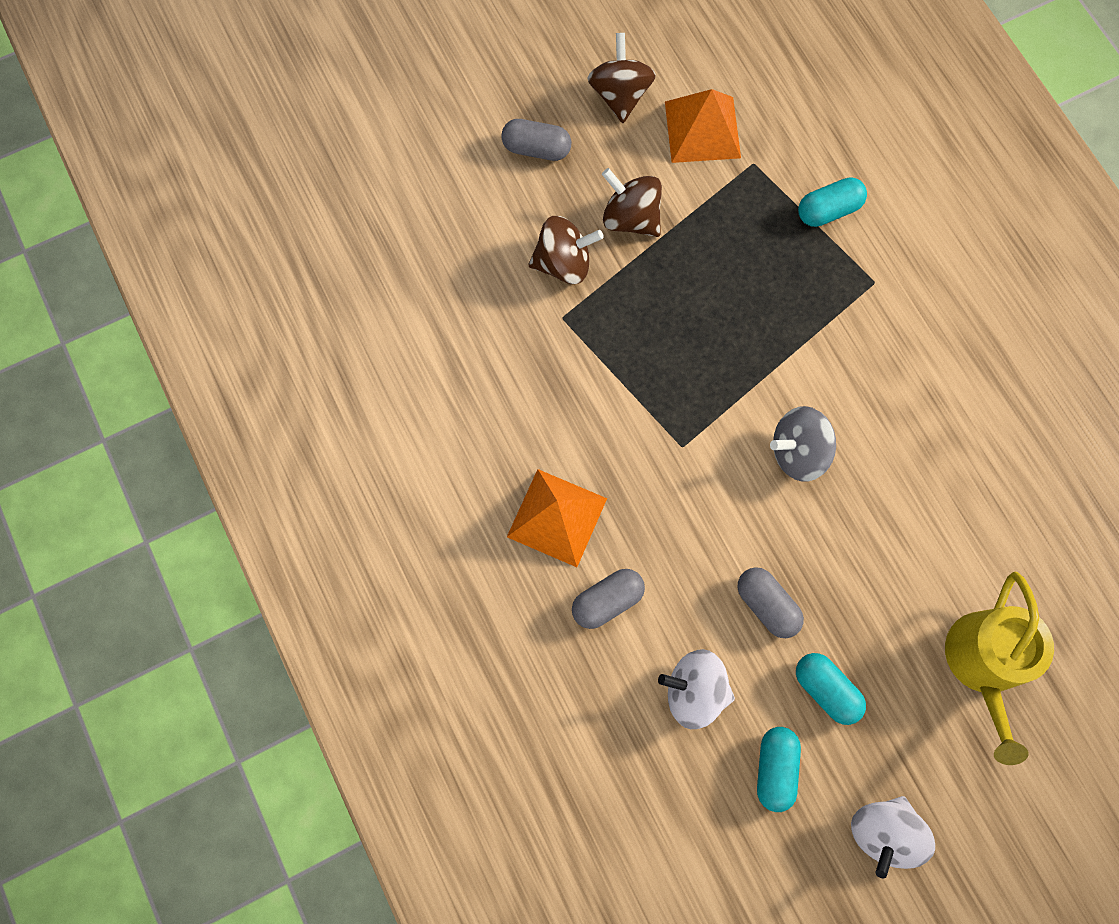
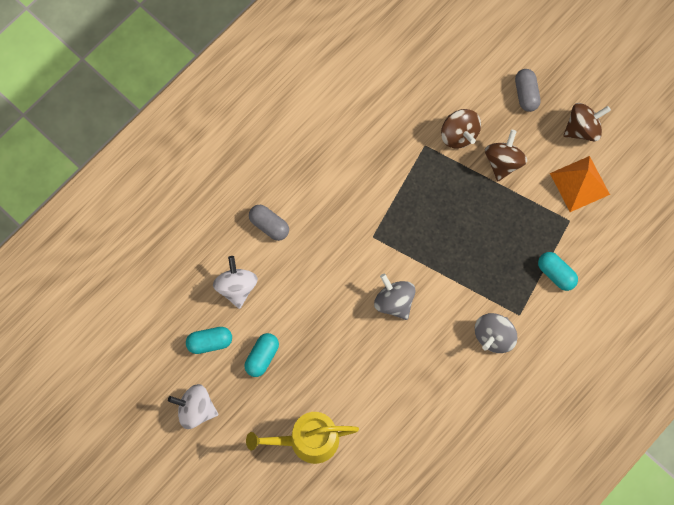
camera: 70 degrees right, 0 degrees up
(556, 517) = (306, 183): orange pyramid -> none
(766, 605) = (298, 311): grey capsule -> none
(897, 329) = (494, 336): none -> grey spinning top

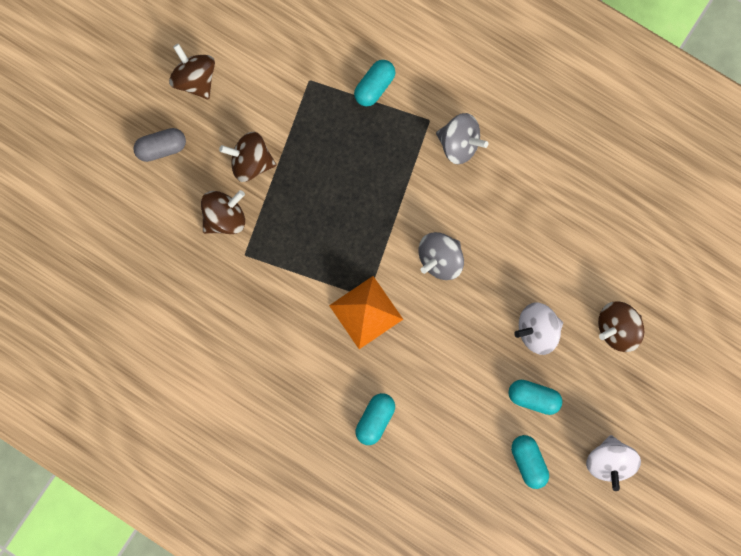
camera: 100 degrees left, 5 degrees up
(236, 287) = (457, 444): white spinning top -> white spinning top (537, 331)
(269, 225) = (375, 420): grey capsule -> turquoise capsule
(307, 440) = (617, 329): yellow watering can -> brown spinning top
(580, 183) = (263, 74): orange pyramid -> orange pyramid (366, 312)

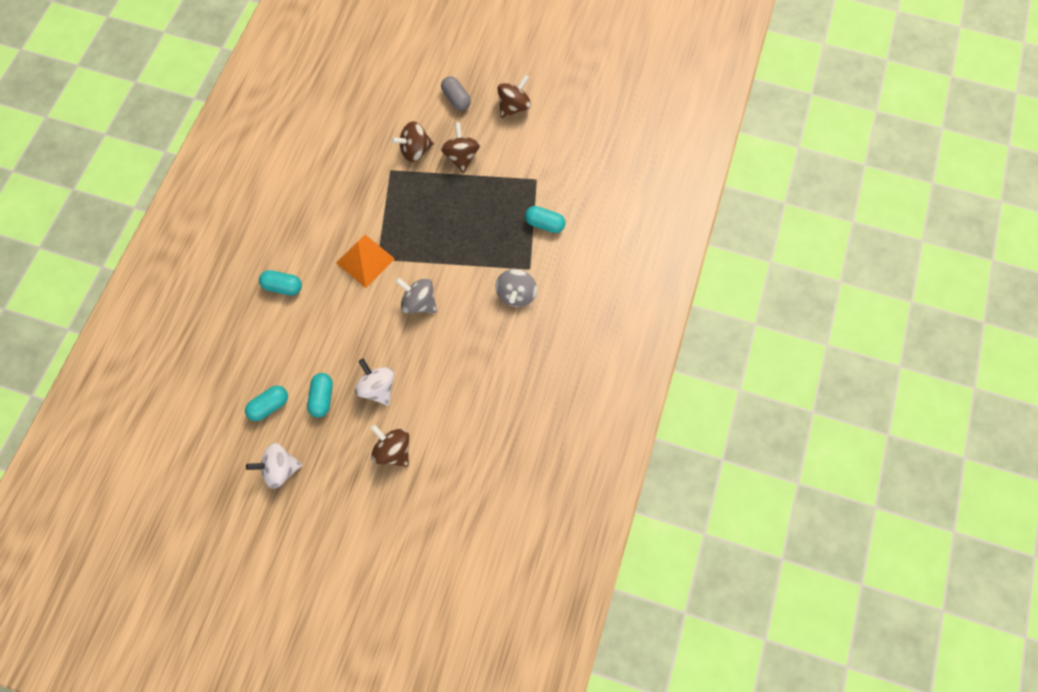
camera: 75 degrees right, 10 degrees down
(225, 217) = (415, 150): brown spinning top -> brown spinning top turned 120 degrees clockwise

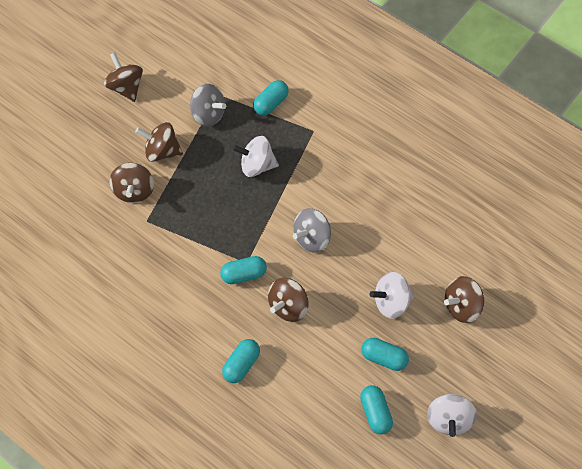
camera: 70 degrees left, 5 degrees down
(347, 305) = (288, 306): none -> brown spinning top
(365, 260) = (244, 274): orange pyramid -> turquoise capsule
(456, 99) = (90, 135): grey capsule -> none
(475, 234) = (256, 165): none -> white spinning top
(516, 294) = (336, 150): grey spinning top -> grey spinning top (208, 114)

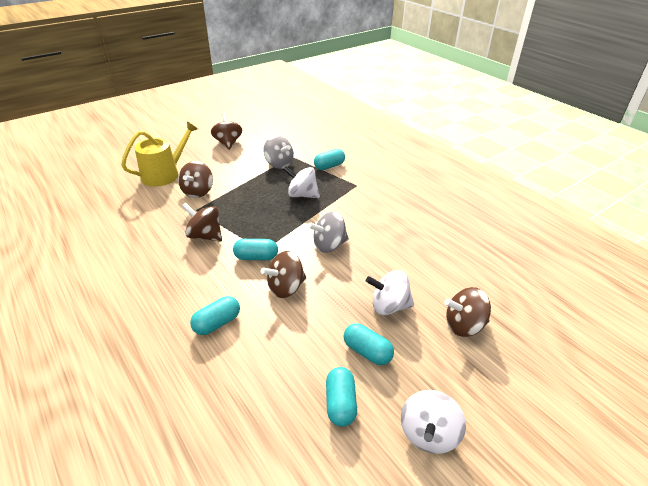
camera: 15 degrees right, 25 degrees down
(77, 169) = (164, 174): none -> yellow watering can
(162, 151) = (233, 176): brown spinning top -> brown spinning top (205, 236)

